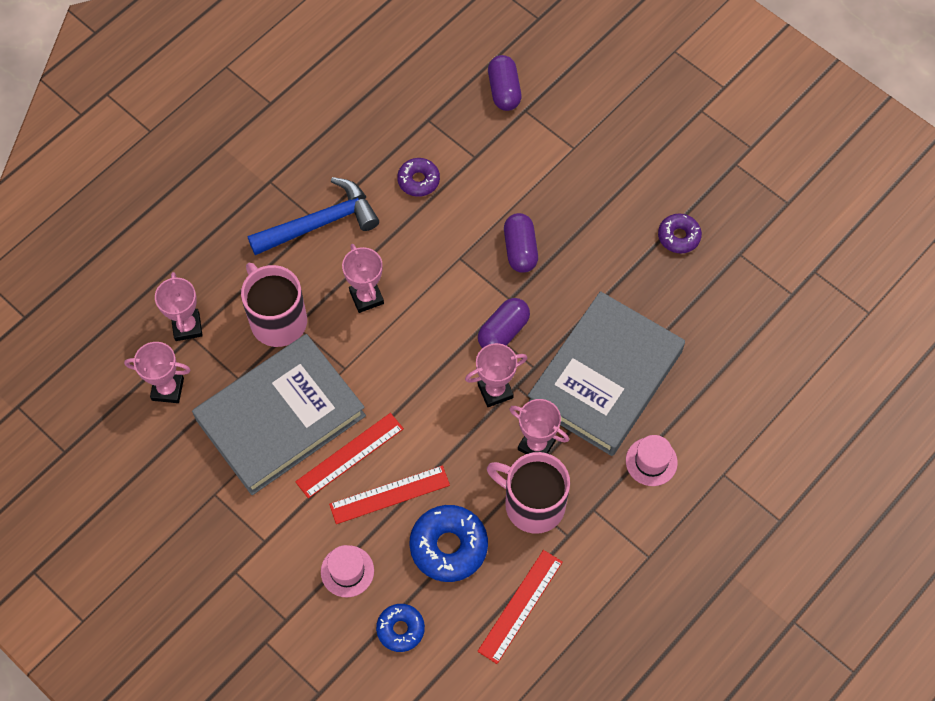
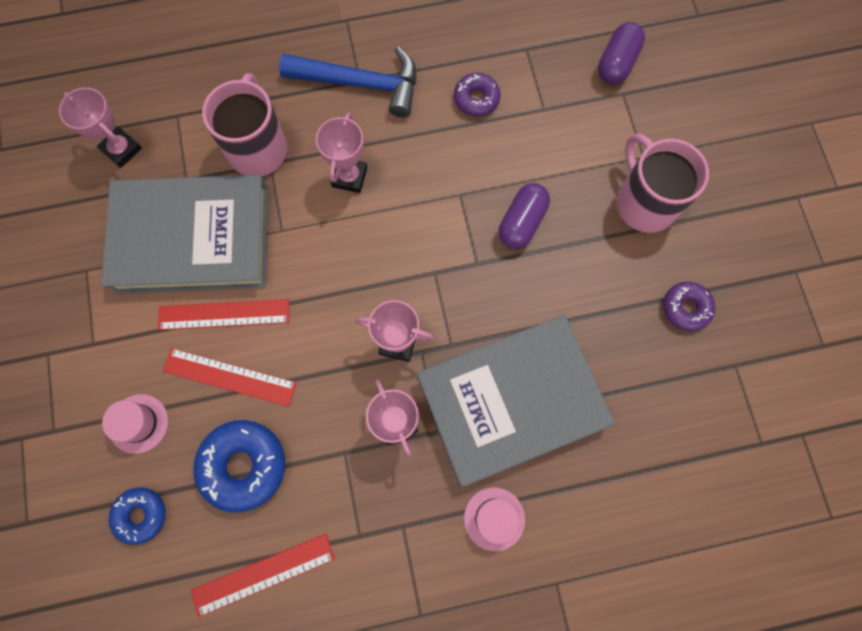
camera: 35 degrees right, 10 degrees up
(187, 327) = (180, 104): pink trophy -> none
(503, 331) = (448, 291): purple capsule -> none
(532, 504) = (350, 479): pink mug -> pink mug (644, 202)

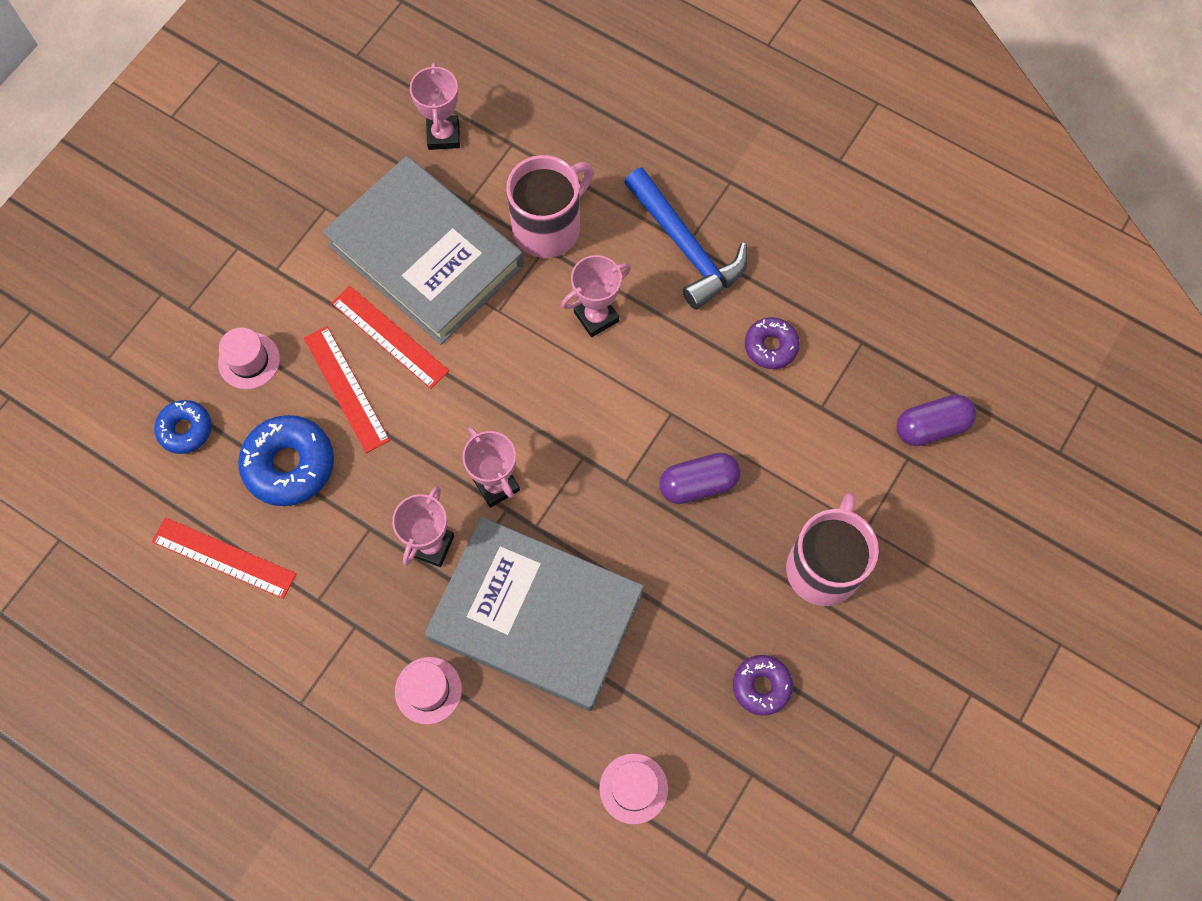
camera: 45 degrees right, 5 degrees down
(681, 447) = (633, 788): none -> pink hat

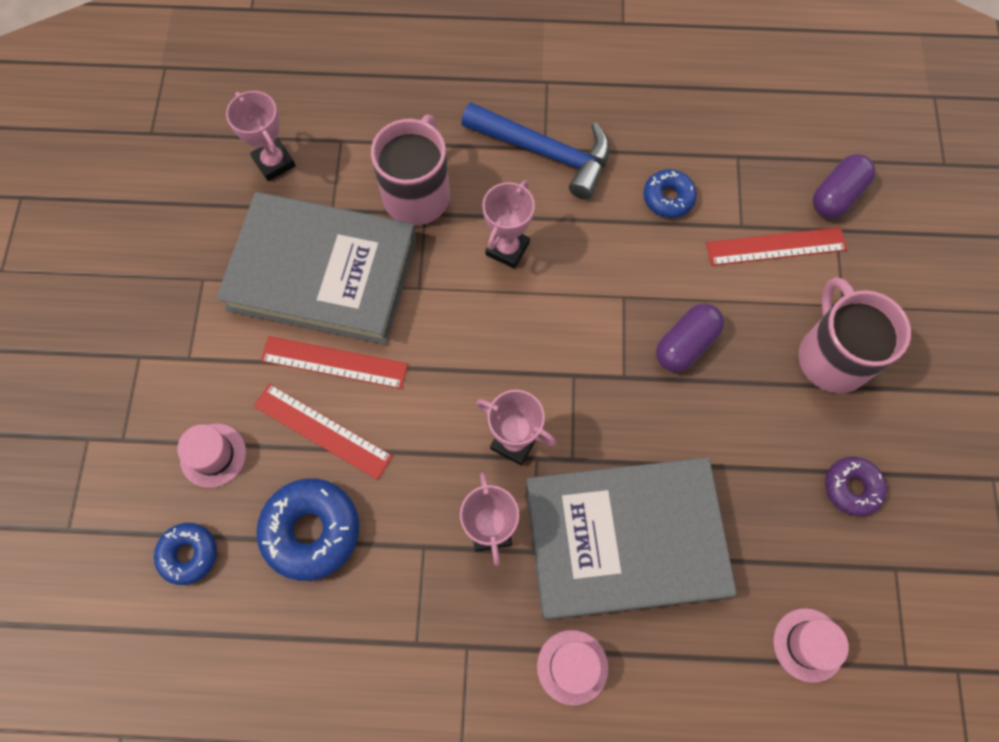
camera: 30 degrees left, 0 degrees up
(224, 558) = (301, 656): red ruler -> red ruler (776, 246)
(771, 346) = (668, 198): purple donut -> blue donut

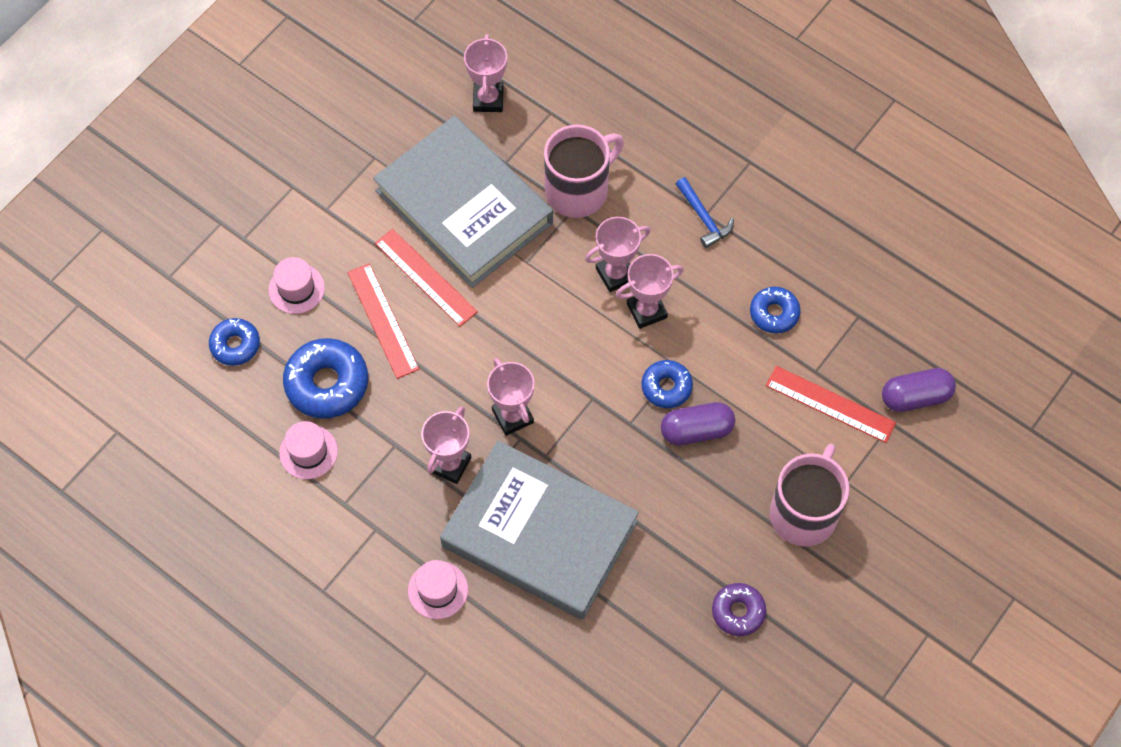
camera: 35 degrees right, 5 degrees down
(545, 152) = (703, 217): blue hammer -> blue hammer, size x0.54
(559, 264) = (646, 311): none -> pink trophy
(629, 322) = (666, 387): none -> blue donut
(808, 645) = (615, 690): pink hat -> pink hat (308, 452)

